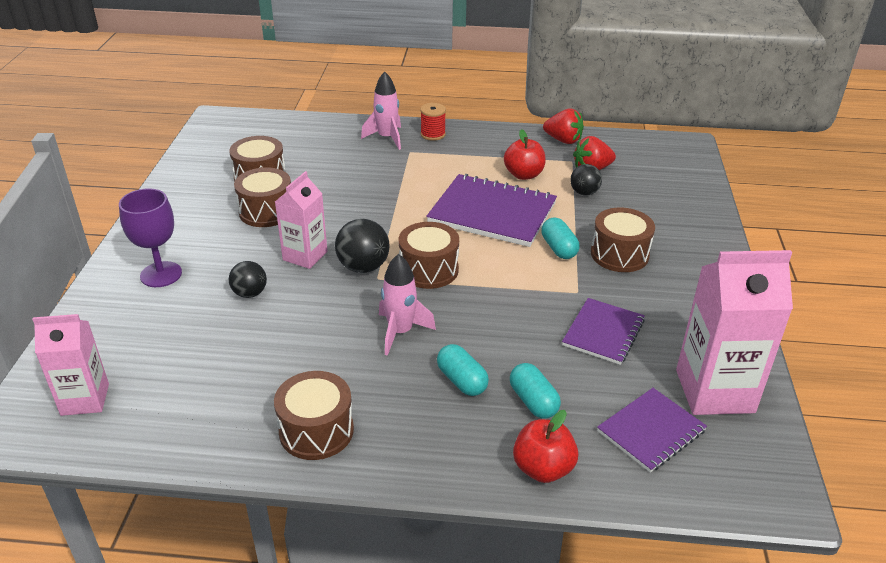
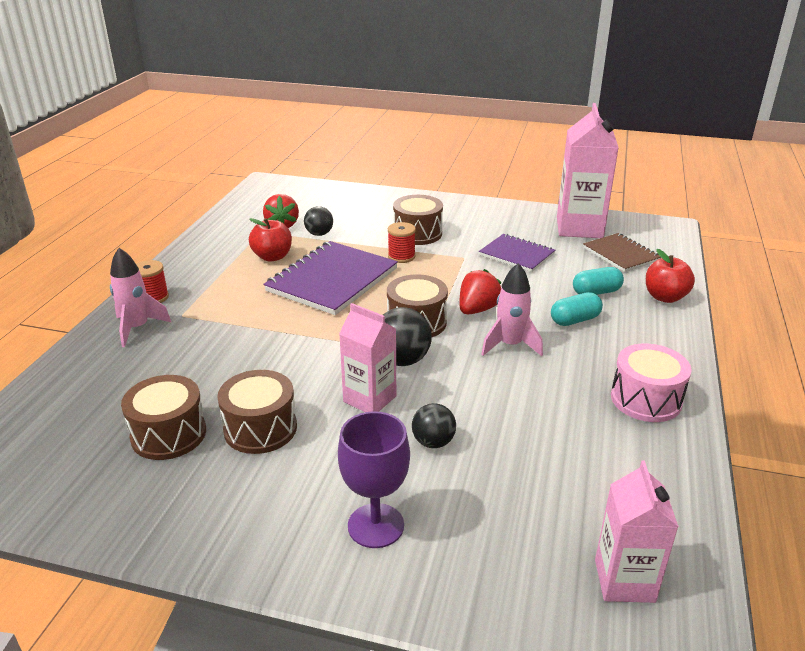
camera: 80 degrees left, 5 degrees down
(316, 431) = (646, 399): brown drum -> pink drum
(558, 248) = (401, 256): turquoise capsule -> red spool
(563, 140) = (221, 230): red strawberry -> red strawberry (477, 309)
(651, 431) = (620, 254): purple notebook -> brown notebook

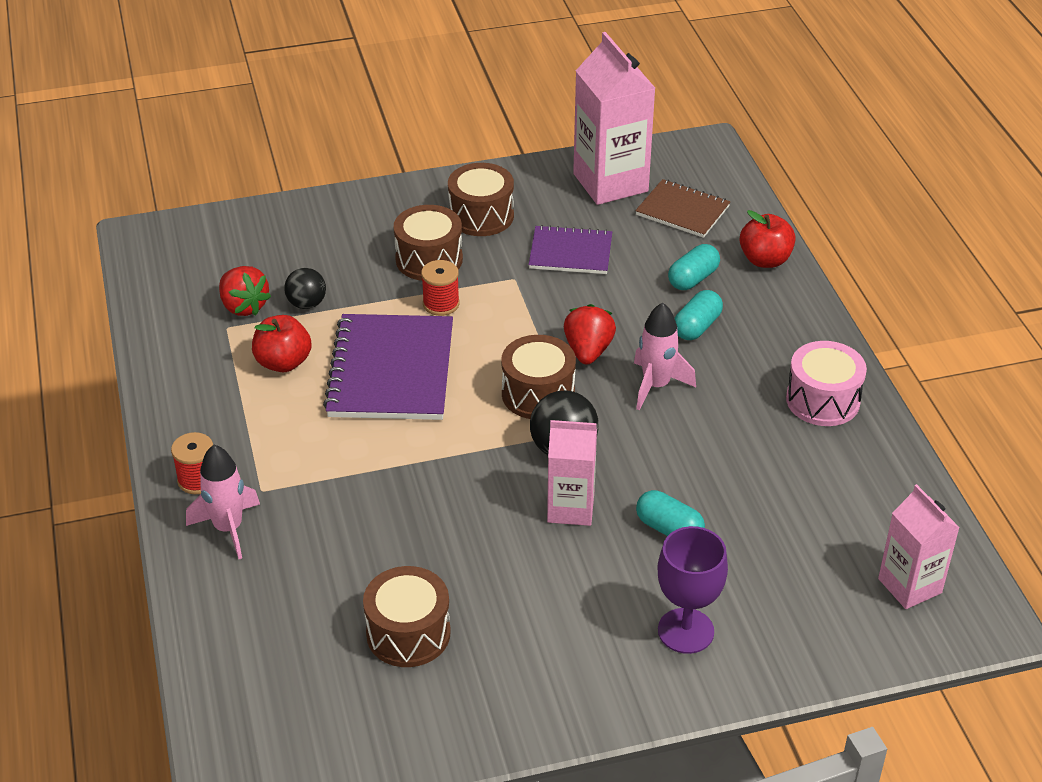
camera: 30 degrees left, 10 degrees up
(260, 428) = (494, 587): brown drum -> brown drum (481, 216)
(433, 442) = (669, 529): black ball -> turquoise capsule

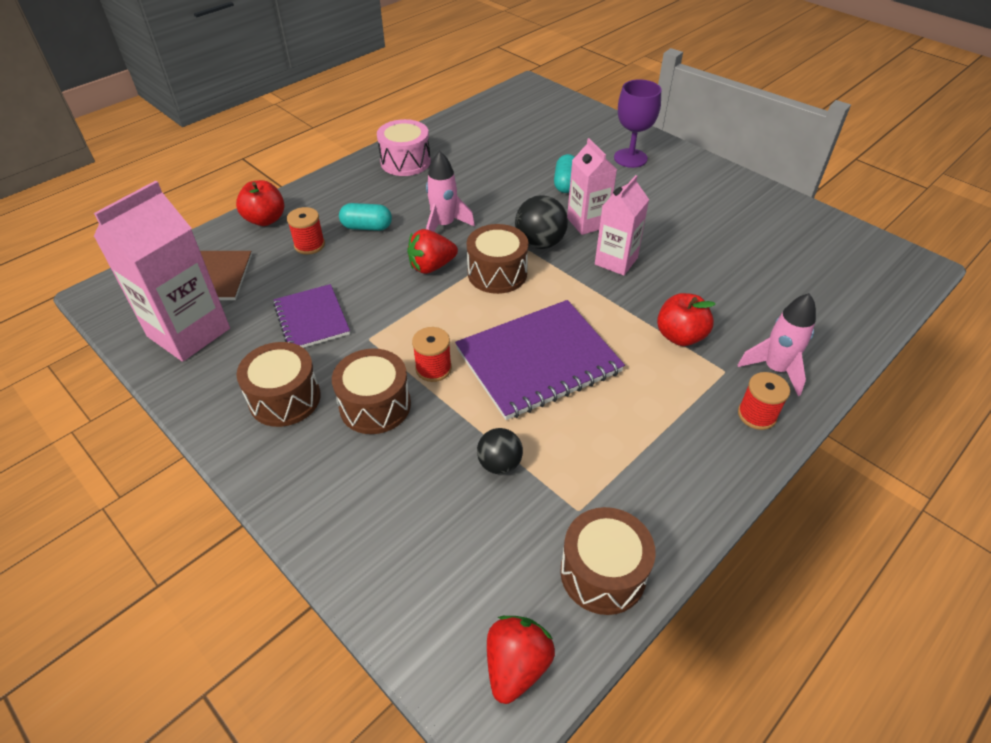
camera: 120 degrees left, 5 degrees up
(244, 306) = (540, 514): red strawberry -> red strawberry (516, 666)
(283, 362) = (587, 436): red apple -> red apple (680, 336)
(408, 633) = (747, 247): brown drum -> brown drum (603, 573)
(693, 279) = (309, 245): turquoise capsule -> red spool
(909, 586) = (528, 107): pink carton -> pink carton (616, 261)

